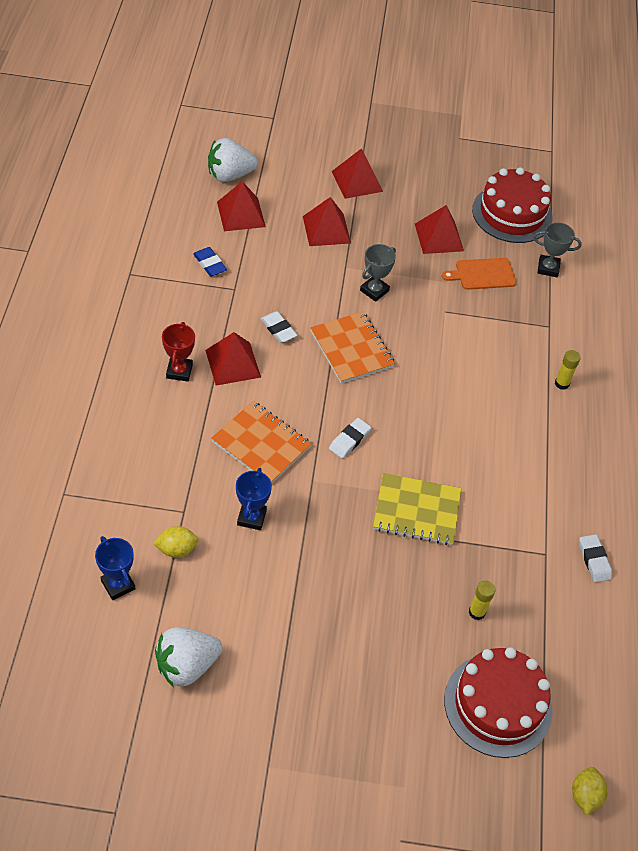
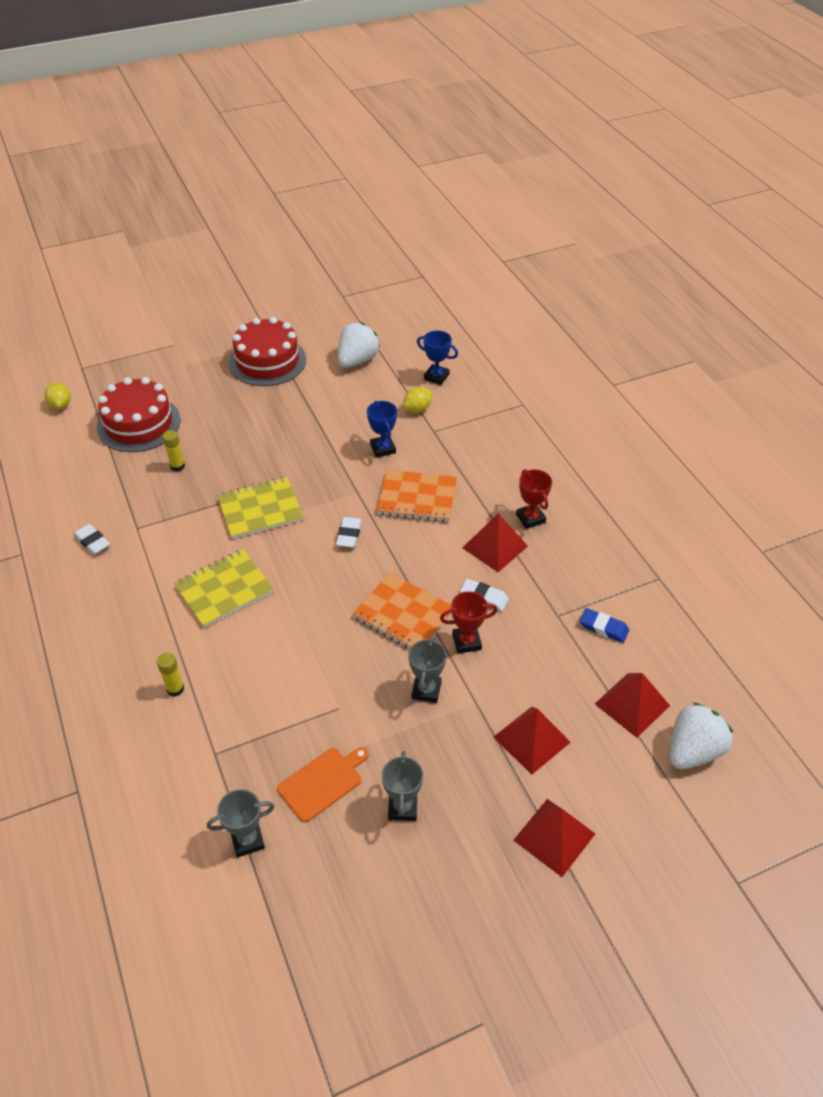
camera: 155 degrees right, 5 degrees down
(319, 306) = (466, 642): none -> red trophy
(439, 237) = (402, 807): red pyramid -> grey trophy
(488, 445) = (224, 590): none -> yellow notebook
(512, 213) = (333, 908): red cake -> red cake (267, 361)

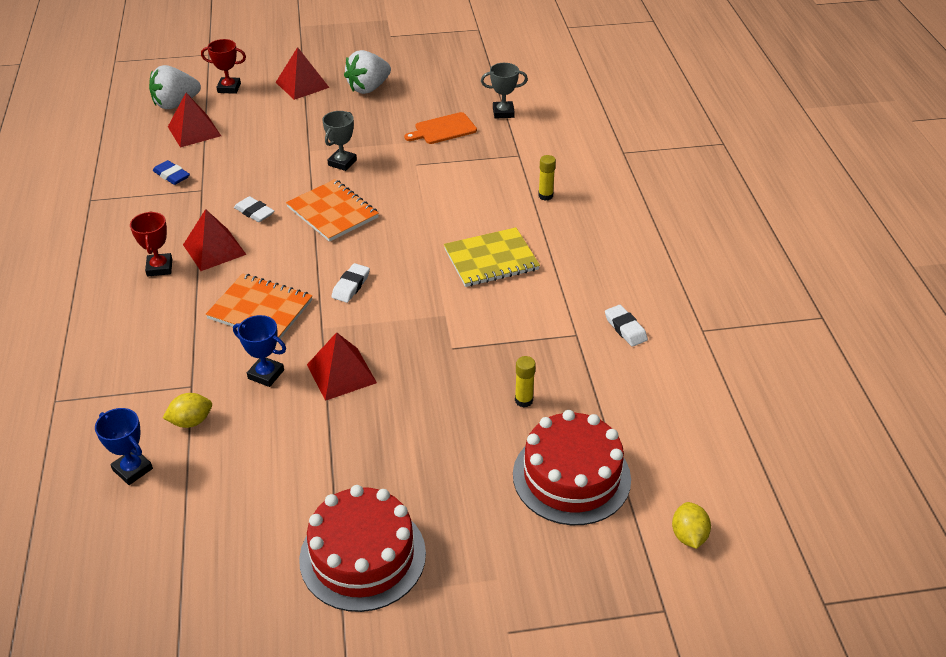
camera: 165 degrees left, 5 degrees down
(260, 510) = (436, 328): yellow notebook -> none
(357, 360) = (226, 526): white strawberry -> white strawberry (368, 88)
(383, 448) = (266, 374): blue trophy -> blue trophy turned 60 degrees counterclockwise
(402, 807) = (393, 110): grey trophy -> none
(466, 642) = (291, 185): red trophy -> red trophy (229, 88)
(531, 739) = (282, 126): red pyramid -> red pyramid (341, 373)

